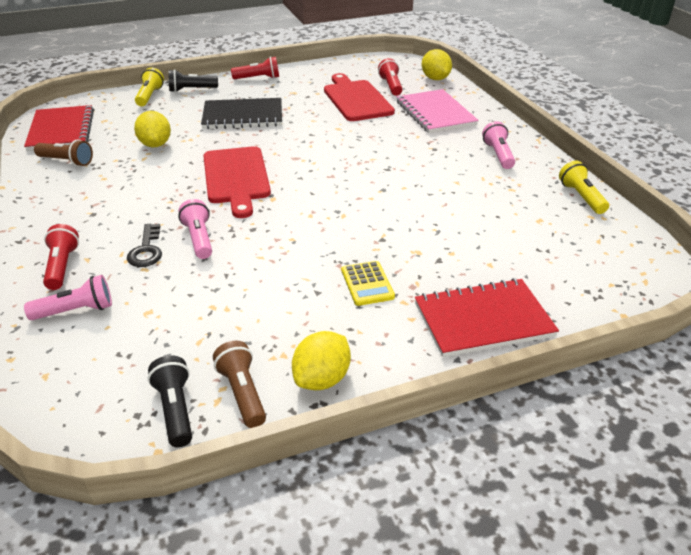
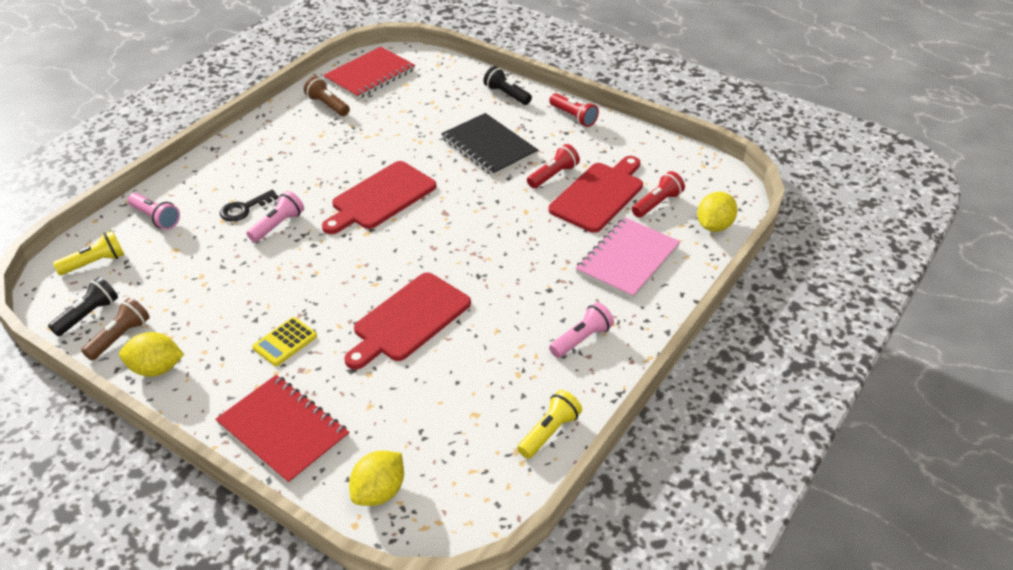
camera: 55 degrees right, 5 degrees up
(62, 266) = (197, 184): red flashlight -> red flashlight (553, 175)
(66, 161) = (327, 105): brown flashlight -> brown flashlight turned 150 degrees clockwise
(149, 96) = (470, 81): yellow flashlight -> yellow flashlight (95, 263)
(155, 144) = (393, 130): yellow lemon -> yellow lemon (379, 492)
(405, 214) = (409, 320): none -> red cutting board

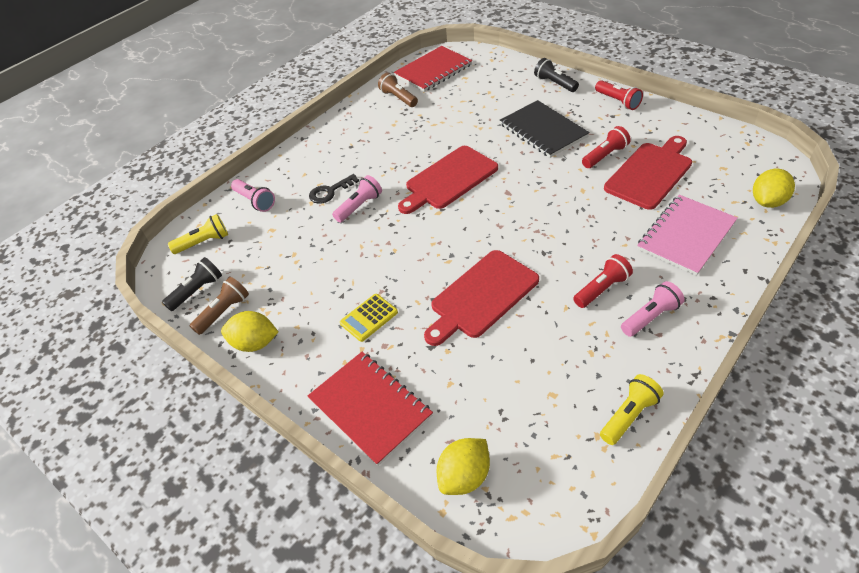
camera: 10 degrees right, 5 degrees up
(657, 203) = (707, 180): red flashlight -> red flashlight (601, 289)

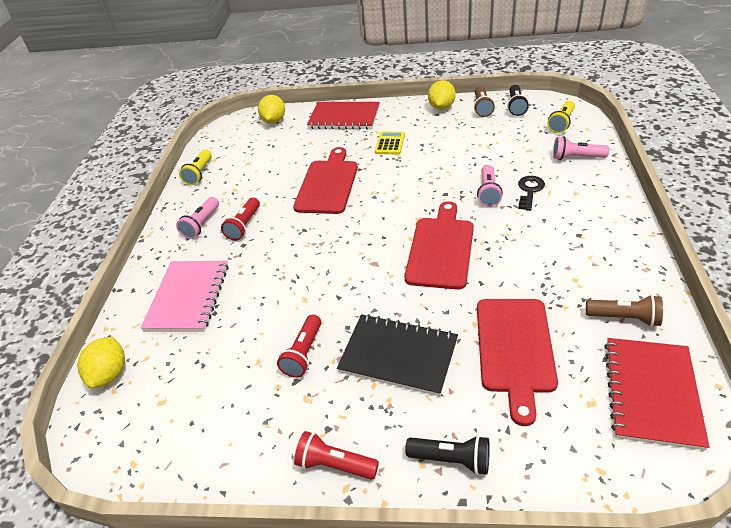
camera: 145 degrees right, 5 degrees down
(255, 343) = (441, 107): yellow lemon -> yellow lemon turned 45 degrees counterclockwise
(650, 173) = (243, 353): red cutting board -> red cutting board (515, 349)

